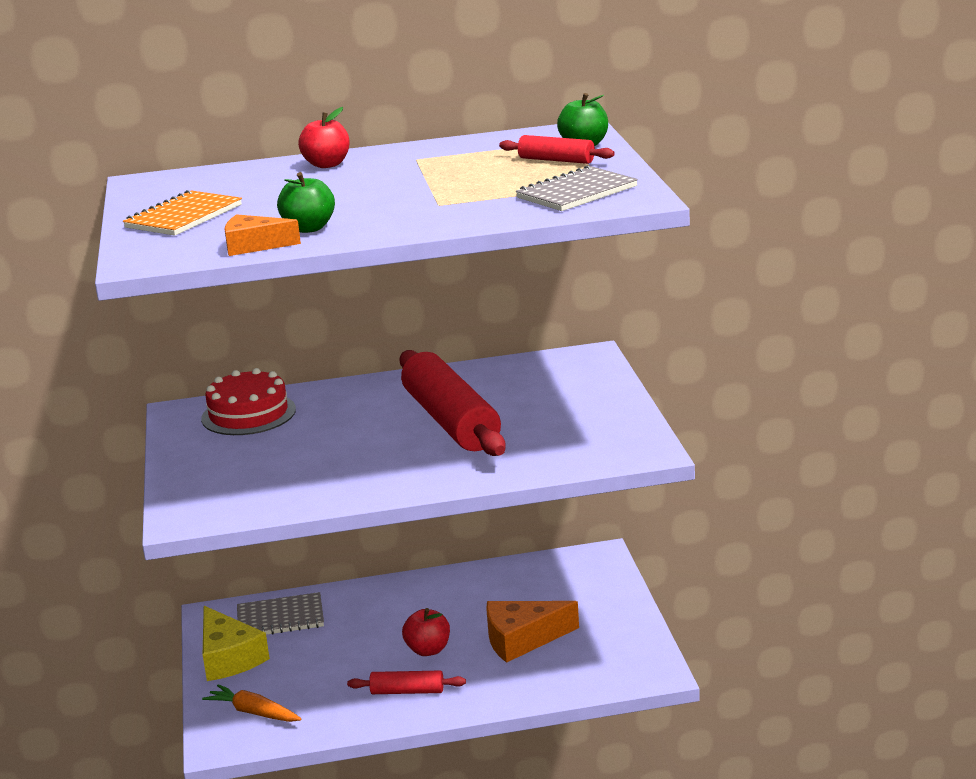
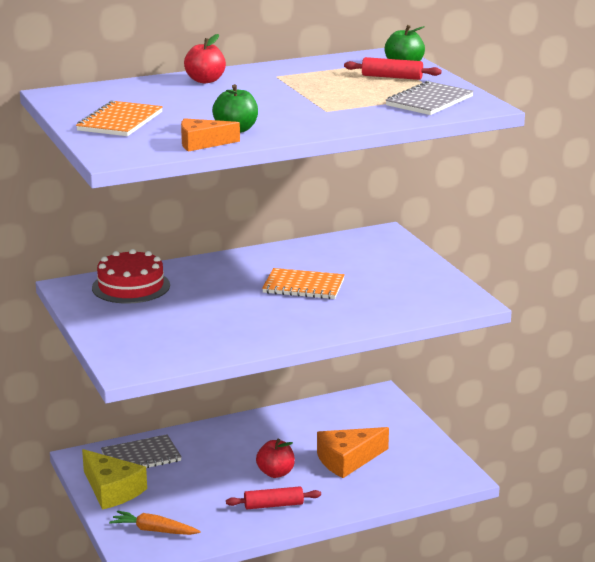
camera: 15 degrees left, 0 degrees up
(451, 421) = (303, 286): red rolling pin -> orange notebook

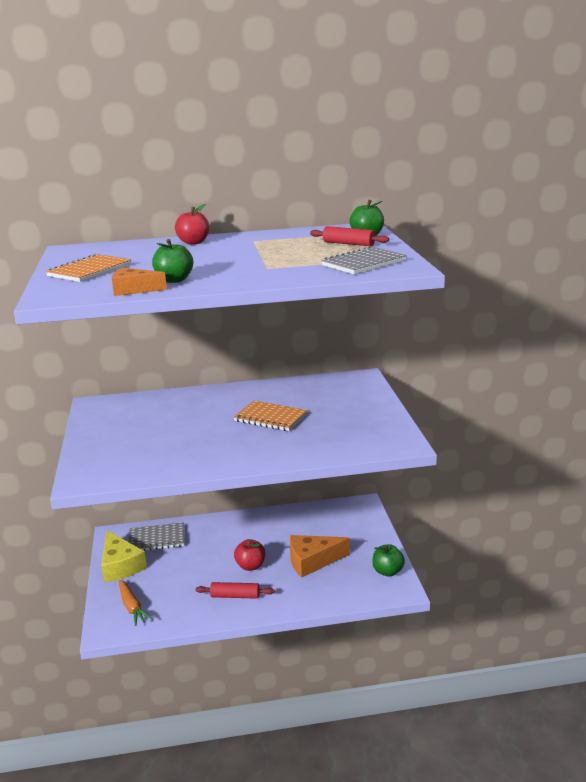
camera: 15 degrees right, 0 degrees up
(131, 286) = (137, 407): red cake -> none
(154, 530) = (132, 607): orange carrot -> orange carrot turned 150 degrees counterclockwise
(440, 461) = (387, 571): none -> green apple

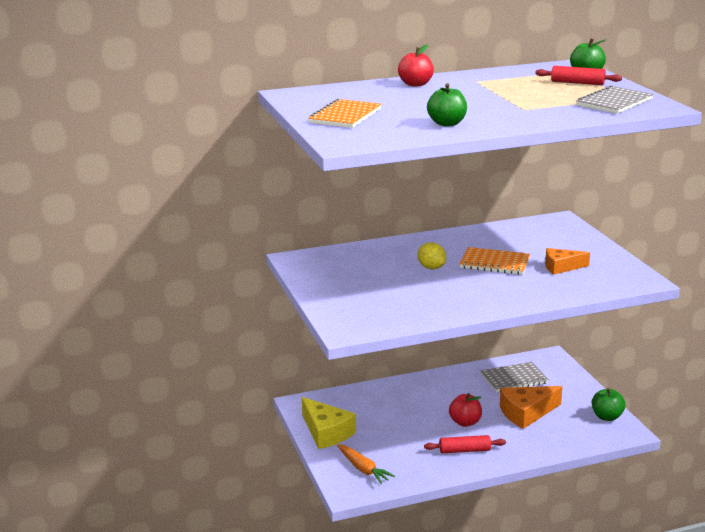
camera: 10 degrees left, 0 degrees up
(133, 290) = (418, 134): orange cheese -> orange cheese (561, 267)
(156, 539) = (350, 404): grey notebook -> grey notebook (514, 379)
(208, 419) = (431, 268): none -> yellow lemon

